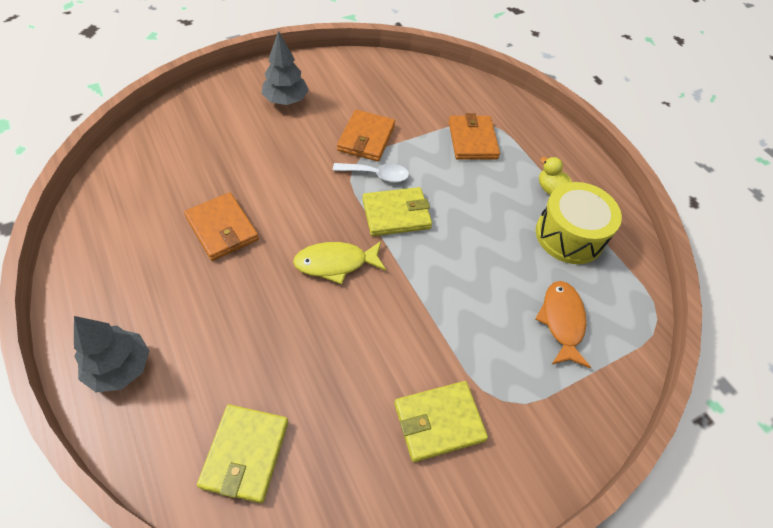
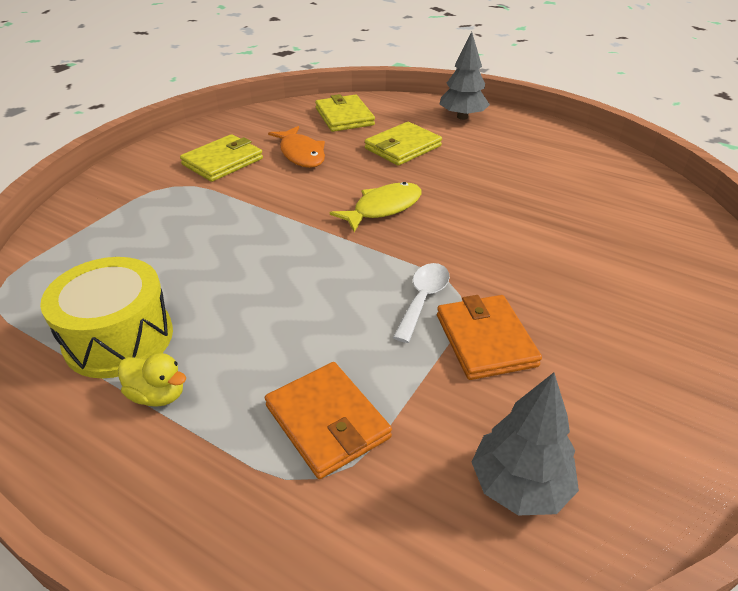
camera: 155 degrees right, 15 degrees down
(222, 228) = (510, 192): orange wallet -> none
(286, 100) = (652, 340): grey tree -> grey tree (519, 485)
(376, 175) = (423, 299): white spoon -> white spoon turned 135 degrees clockwise
(396, 214) = (361, 268): yellow wallet -> yellow wallet (403, 147)
(561, 321) = (122, 250): orange fish -> orange fish (301, 154)

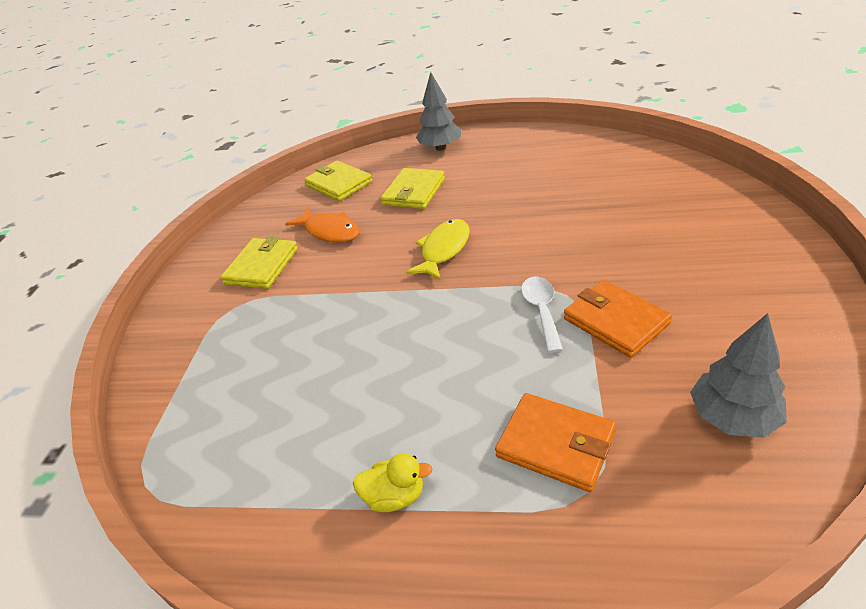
camera: 20 degrees left, 0 degrees up
(119, 338) = (312, 466): yellow drum -> none

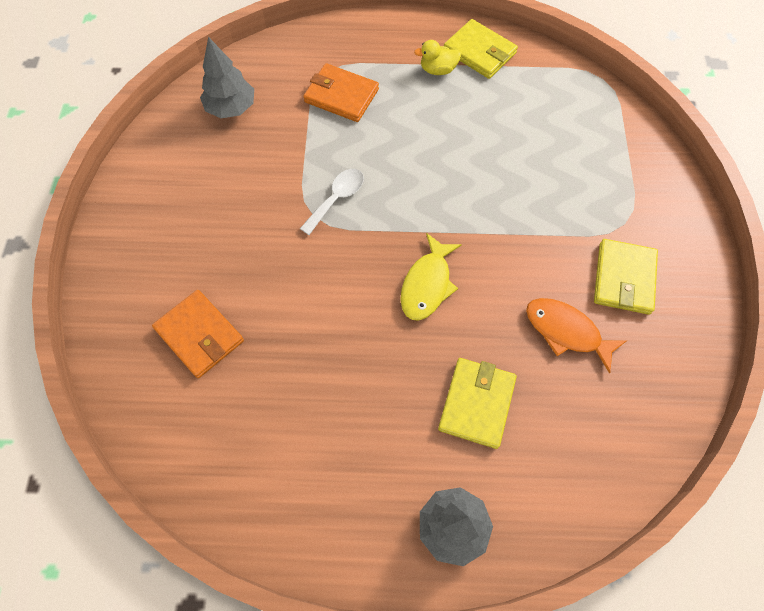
camera: 170 degrees right, 25 degrees up
(339, 184) = (590, 441): yellow wallet -> yellow wallet (479, 52)
(541, 310) = (337, 199): white spoon -> white spoon turned 135 degrees counterclockwise
(616, 321) = (280, 184): orange wallet -> orange wallet (199, 335)

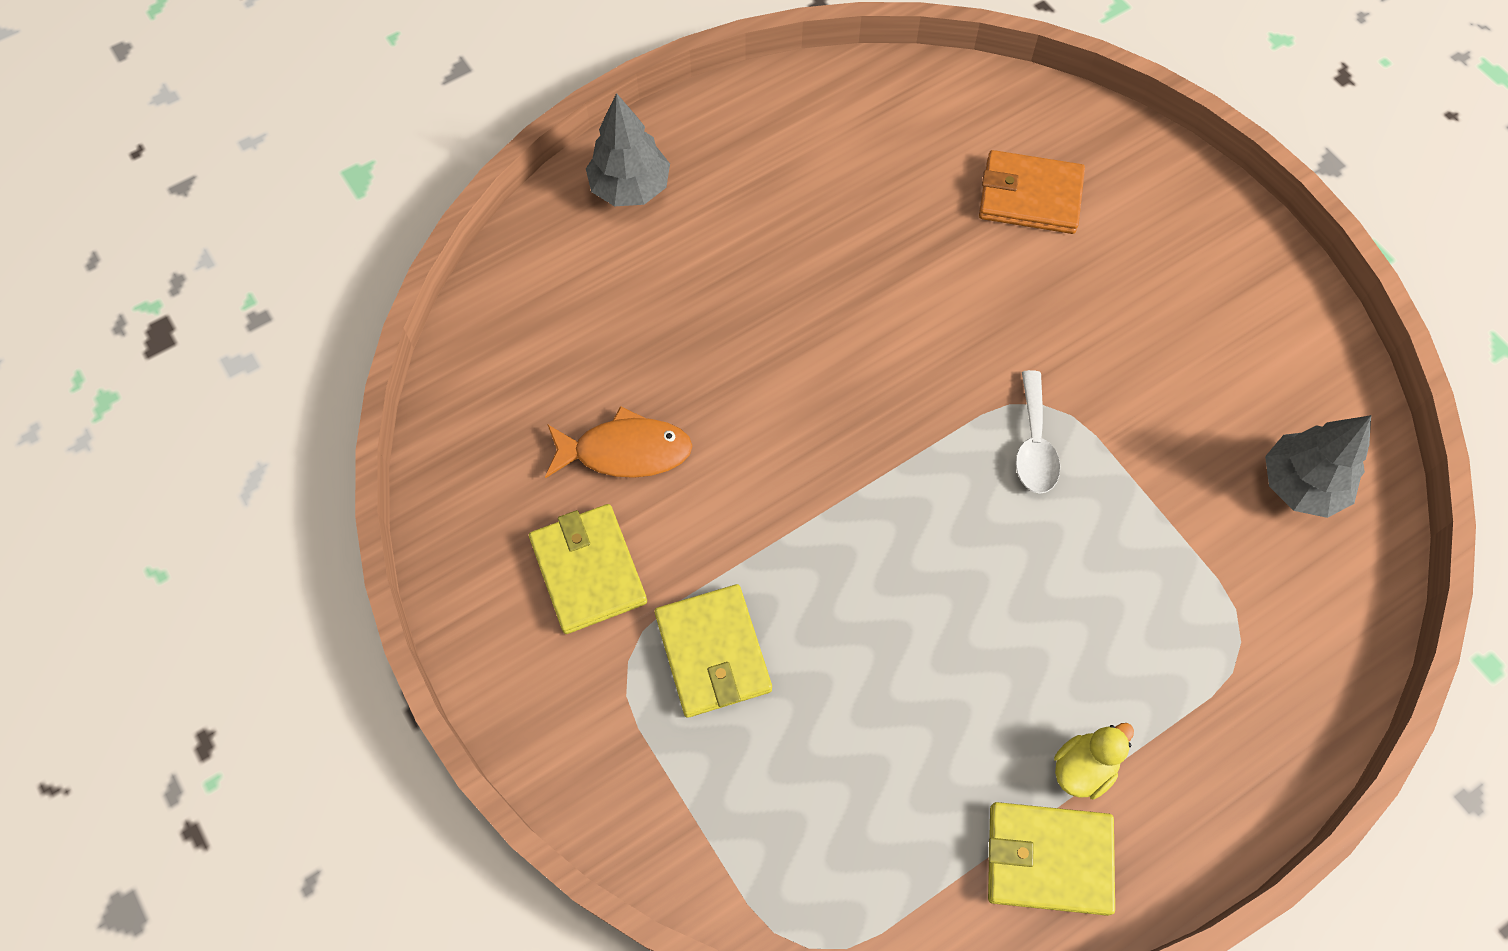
camera: 145 degrees right, 0 degrees up
(341, 95) = (1178, 612): orange wallet -> none
(427, 284) = (831, 405): yellow fish -> none
(477, 403) = (680, 309): yellow wallet -> yellow wallet (712, 652)

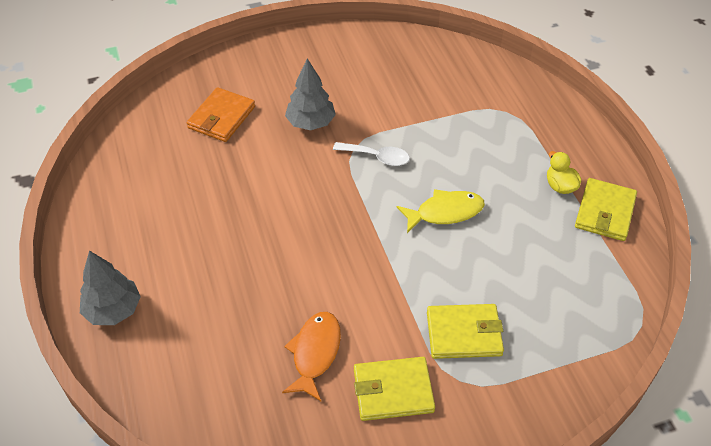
camera: 75 degrees left, 15 degrees down
(950, 578) = (445, 212): none -> yellow fish
(1301, 485) = (431, 67): grey tree -> grey tree (311, 123)

